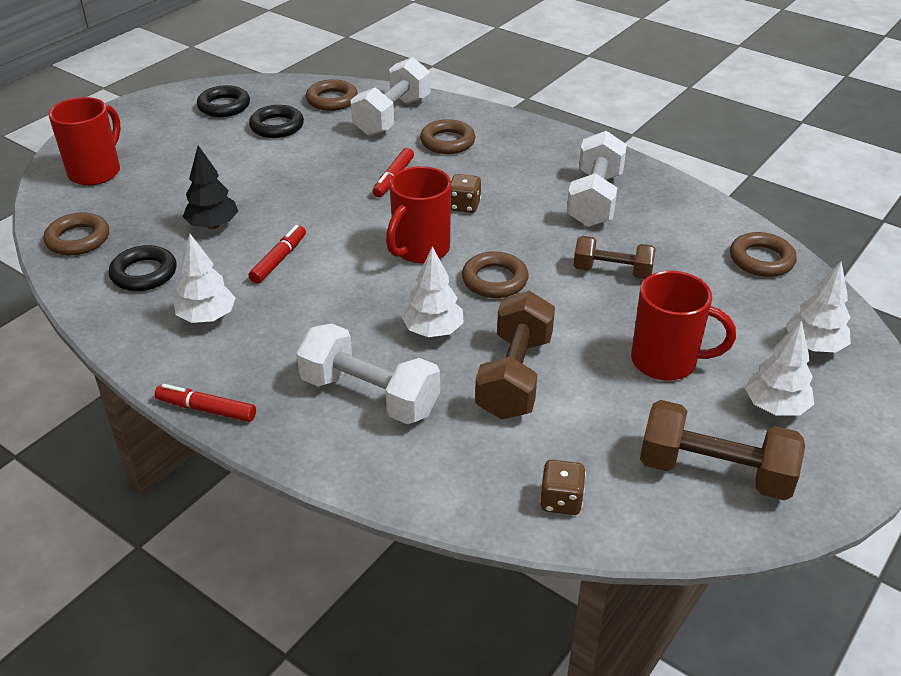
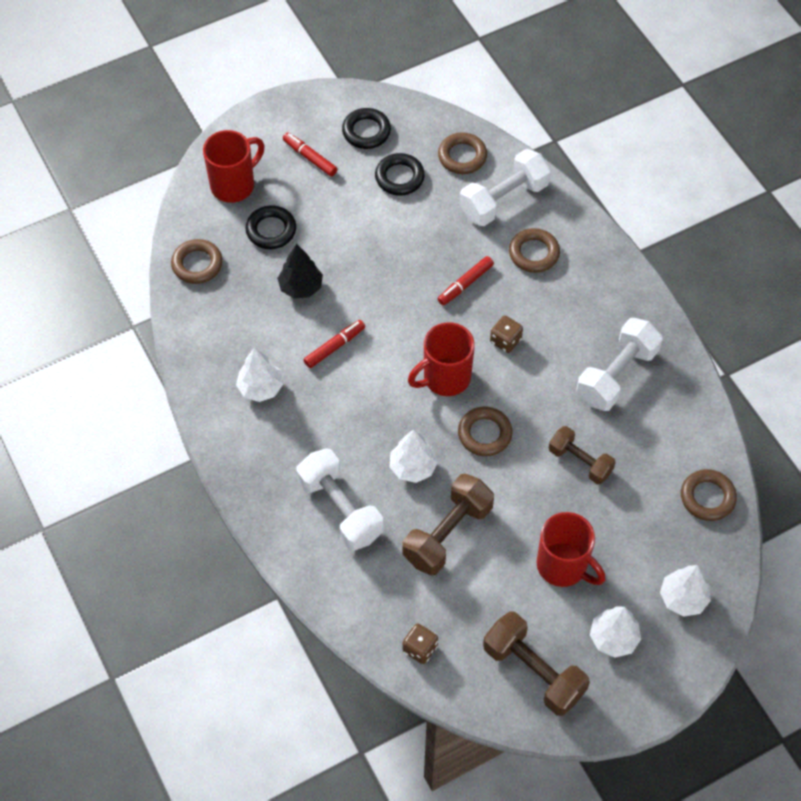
camera: 25 degrees right, 20 degrees up
(144, 273) = (232, 322): black ring -> black ring (271, 230)
(206, 409) = (229, 476): red marker -> red marker (310, 158)

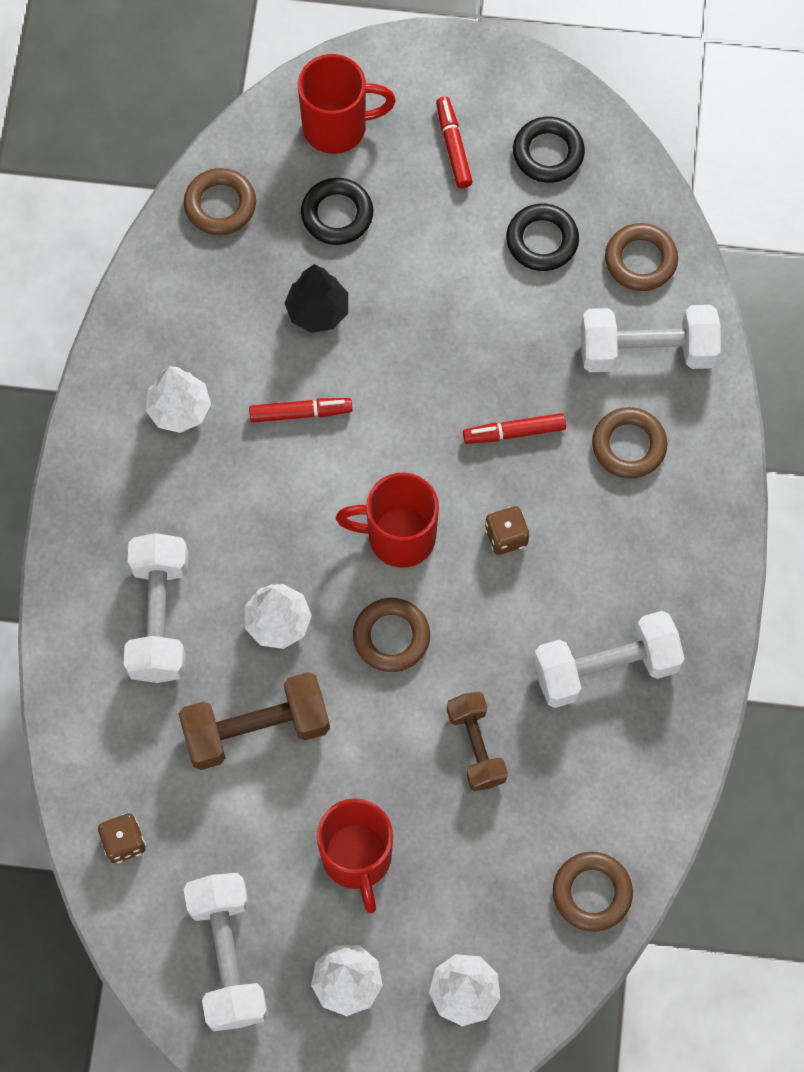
camera: 35 degrees right, 10 degrees up
(533, 671) = (228, 956): brown dumbbell -> white dumbbell

